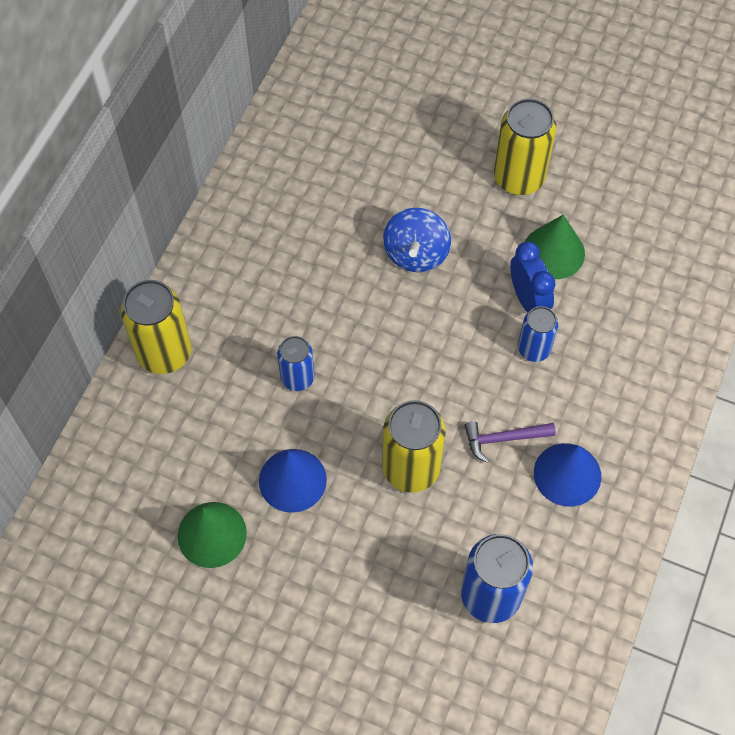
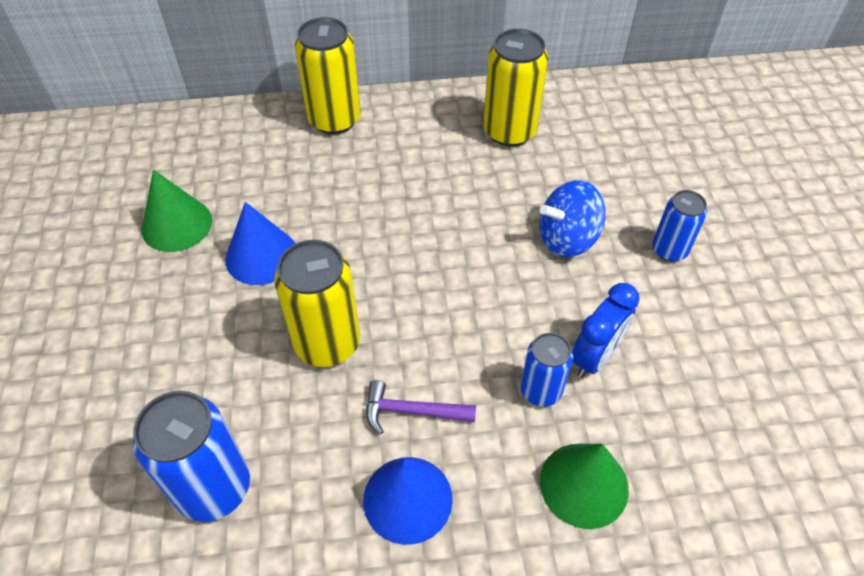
camera: 60 degrees right, 10 degrees down
(297, 378) = (369, 212): blue can -> blue can (669, 250)
(503, 439) = (411, 411): purple hammer -> purple hammer turned 45 degrees counterclockwise
(519, 178) = (730, 282): yellow can -> yellow can (509, 131)
(553, 252) = (673, 354): green cone -> green cone (584, 484)

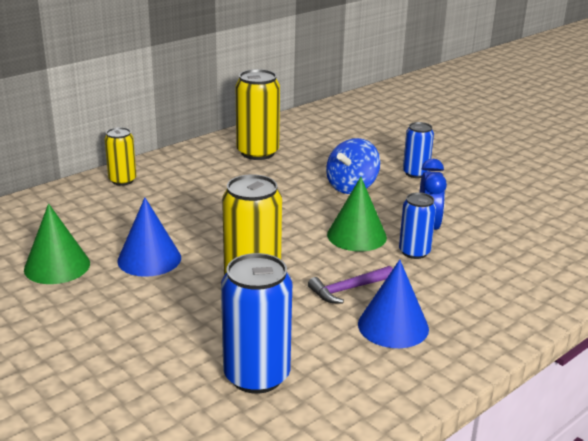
camera: 35 degrees left, 25 degrees down
(334, 120) = (122, 180): yellow can -> yellow can, size x0.60
(584, 484) = (484, 279): green cone -> green cone (356, 236)

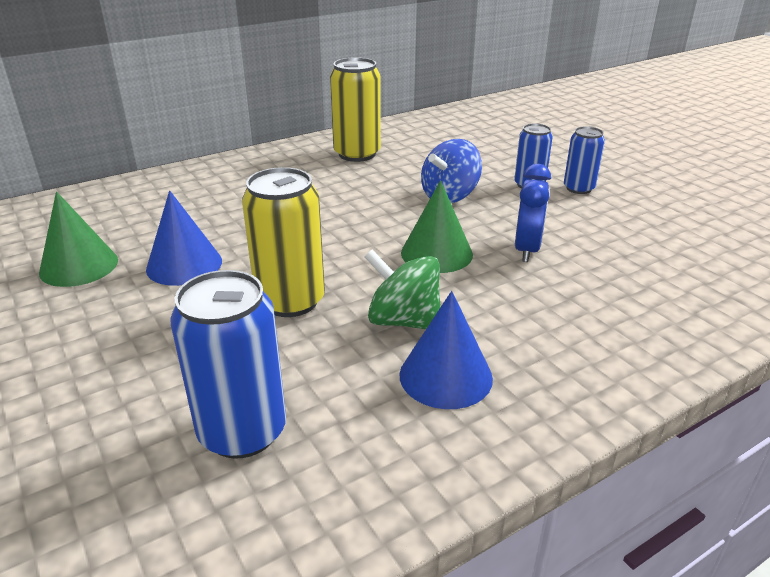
camera: 10 degrees right, 5 degrees up
(122, 180) = (199, 175): yellow can -> none
(348, 289) = (403, 321): purple hammer -> green spinning top
(414, 252) = (501, 278): blue can -> blue can (578, 188)

